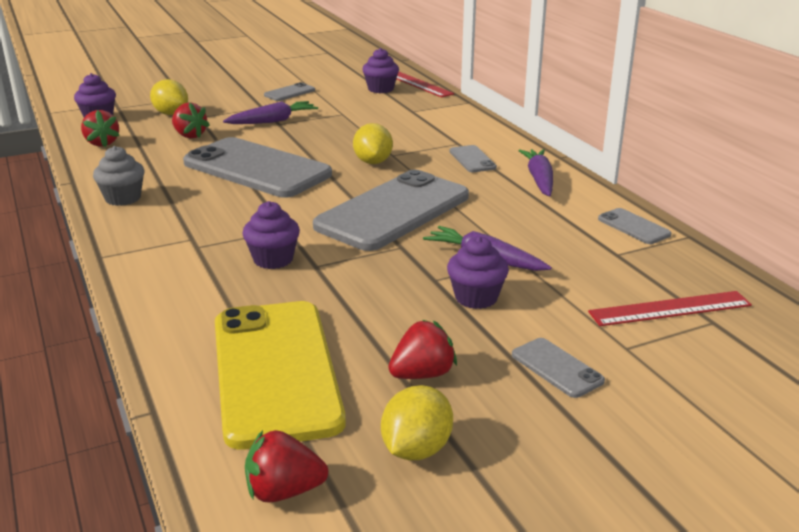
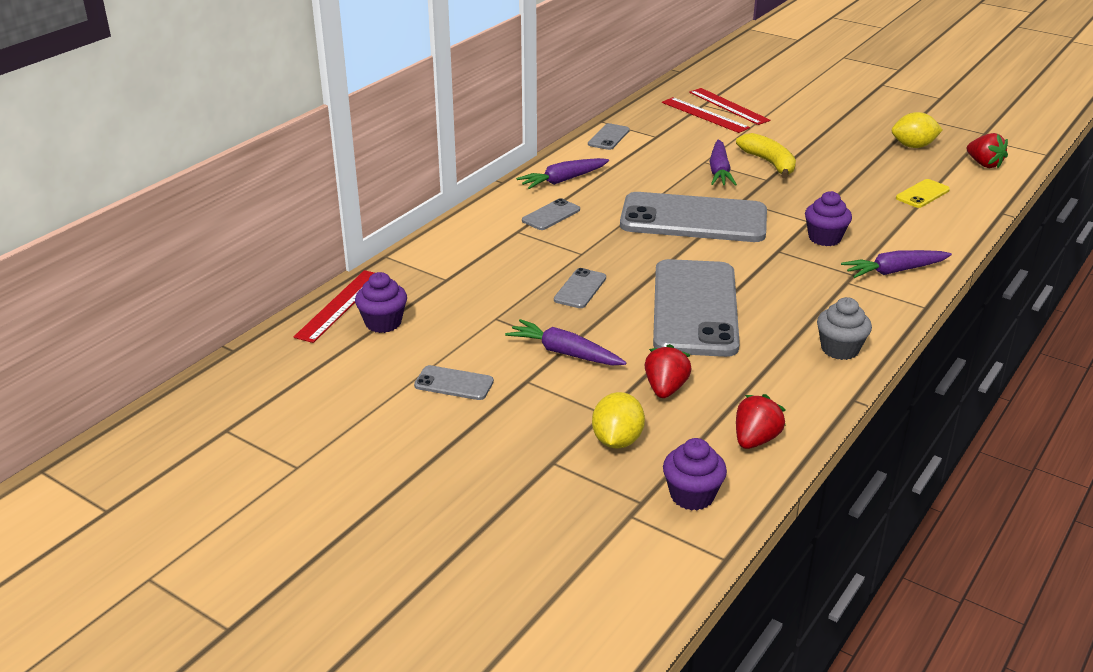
camera: 120 degrees left, 5 degrees up
(168, 268) = (894, 271): none -> purple carrot
(275, 371) = (922, 194): yellow phone -> yellow phone, size x0.42
(373, 162) = (609, 257): yellow lemon -> none
(422, 374) = (861, 158): red strawberry -> none
(476, 298) = (769, 163): purple cupcake -> yellow banana
(556, 368) = (804, 131): grey phone -> grey phone (580, 289)
(695, 340) = (728, 106): none -> red ruler

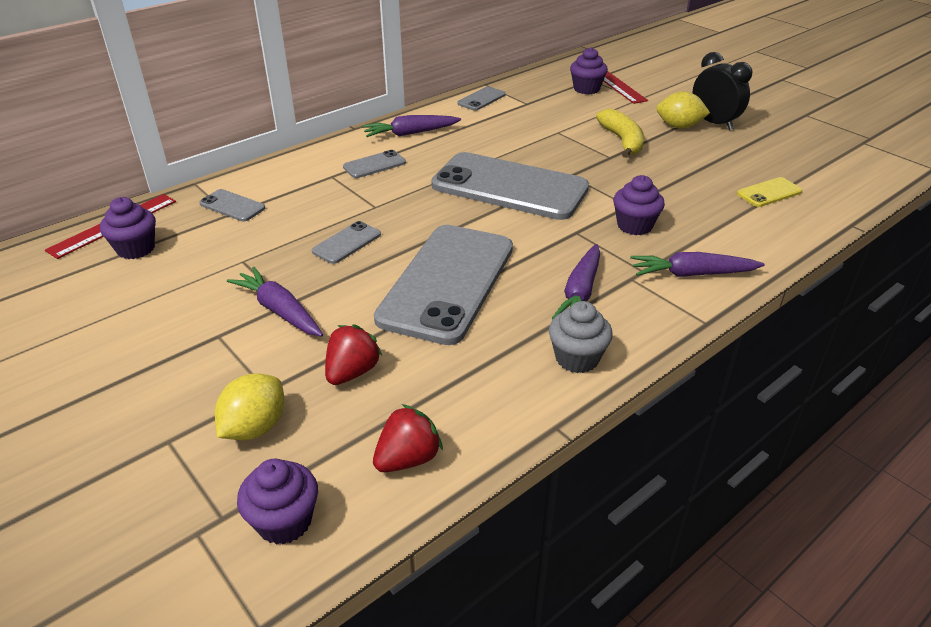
camera: 15 degrees right, 5 degrees up
(454, 383) = (146, 325): grey phone -> grey phone (232, 206)
(704, 115) = (586, 89): red ruler -> purple cupcake
(719, 171) = (567, 143): purple carrot -> purple carrot (580, 292)
(842, 135) = (714, 123): none -> black clock
(913, 146) = (784, 142): yellow lemon -> yellow lemon (679, 127)
(984, 164) = (855, 170): red strawberry -> none

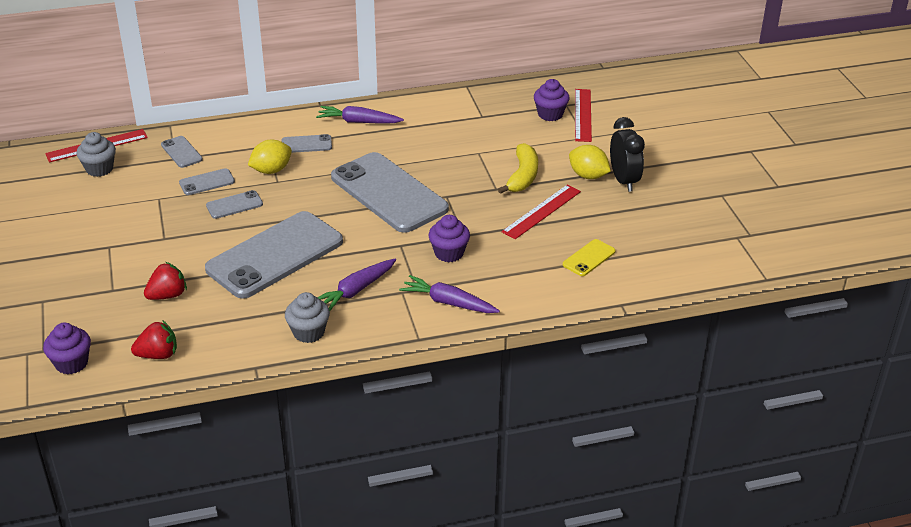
camera: 25 degrees right, 0 degrees up
(136, 249) = (99, 169): purple cupcake -> grey cupcake
(255, 427) = (91, 309): yellow lemon -> yellow lemon (271, 170)
(279, 311) = (155, 241): purple carrot -> none
(481, 99) = (447, 102): grey phone -> grey phone (207, 182)
(676, 165) = (541, 211): none -> red ruler
(769, 193) = (589, 258): yellow phone -> yellow phone turned 45 degrees counterclockwise

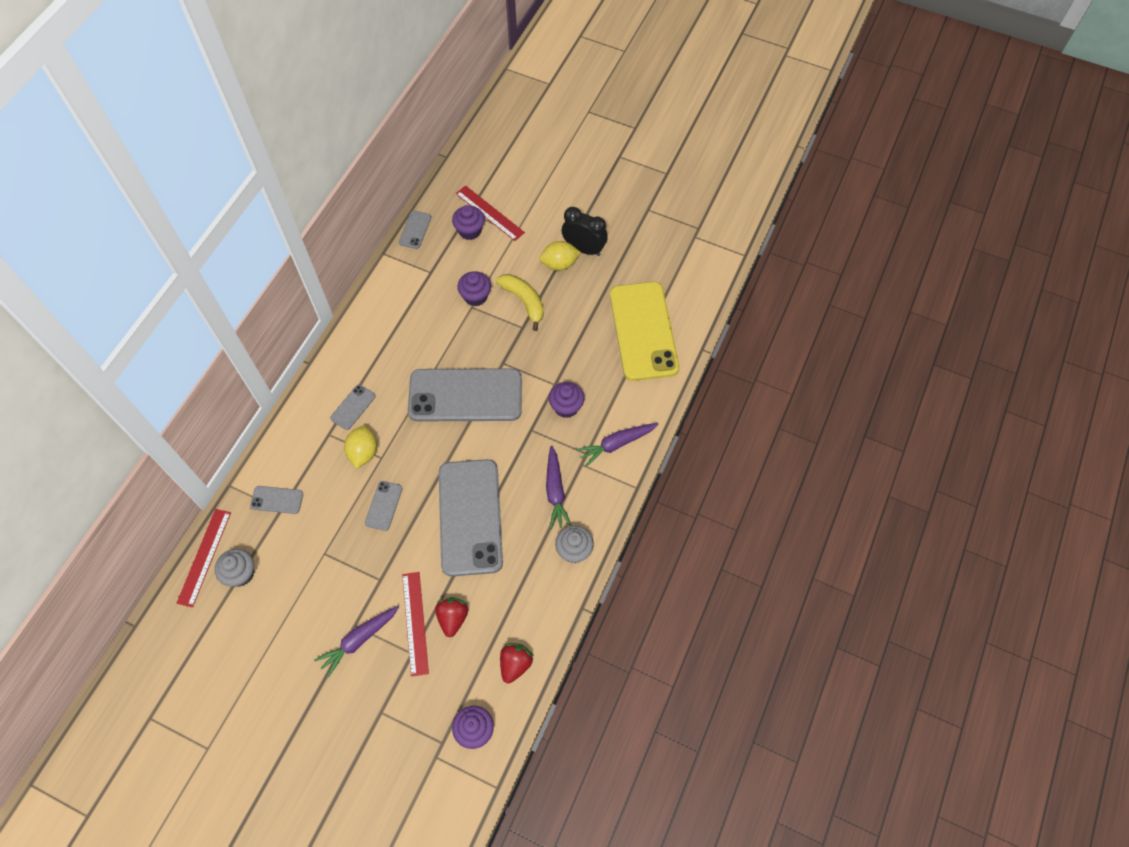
camera: 50 degrees left, 25 degrees up
(207, 182) = (336, 506): grey phone -> grey phone (415, 230)
(359, 122) = (358, 353): purple carrot -> purple carrot (359, 640)
(491, 149) = (475, 296): none -> purple cupcake
(541, 211) = (572, 320): red ruler -> red ruler (415, 623)
(589, 258) = (643, 331): yellow phone -> yellow phone, size x2.39

